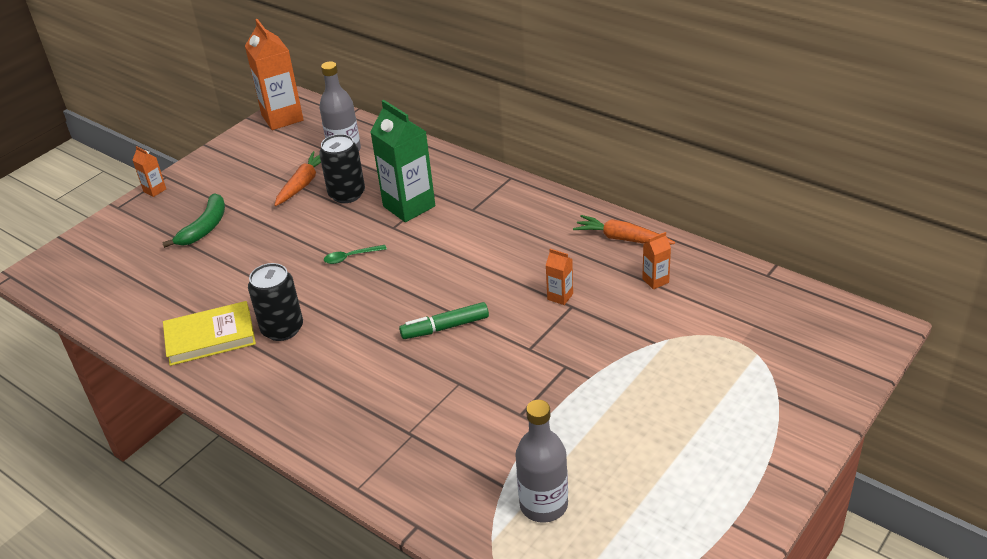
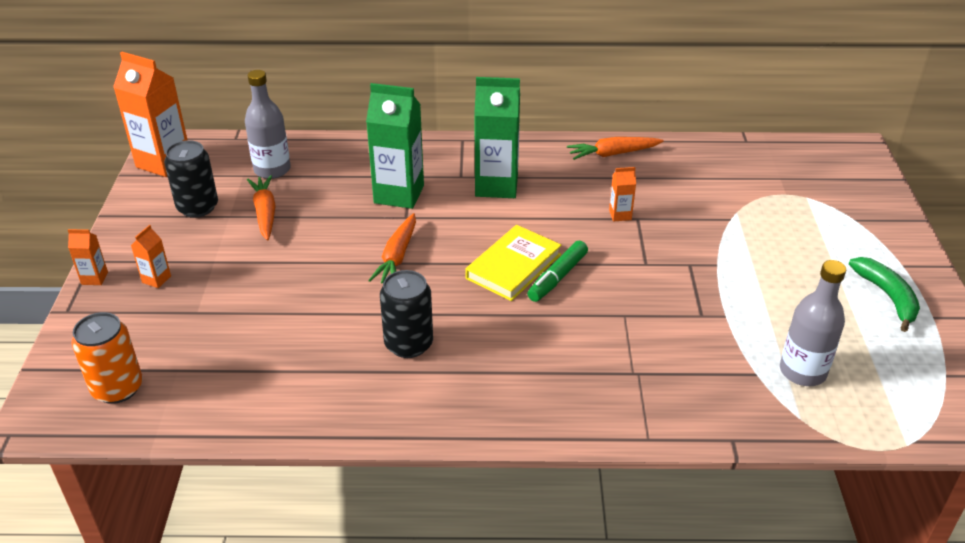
camera: 40 degrees left, 0 degrees up
(89, 274) = (117, 388): none -> orange can
(205, 227) = (204, 290): green banana -> green banana (887, 296)
(210, 337) = (342, 384): yellow book -> yellow book (513, 266)
(347, 194) = (323, 206): black can -> black can (197, 207)
(351, 257) = (397, 256): green spoon -> orange carrot
(490, 229) = (496, 186): none -> green carton
(655, 281) = (676, 175): orange carton -> orange carton (156, 279)

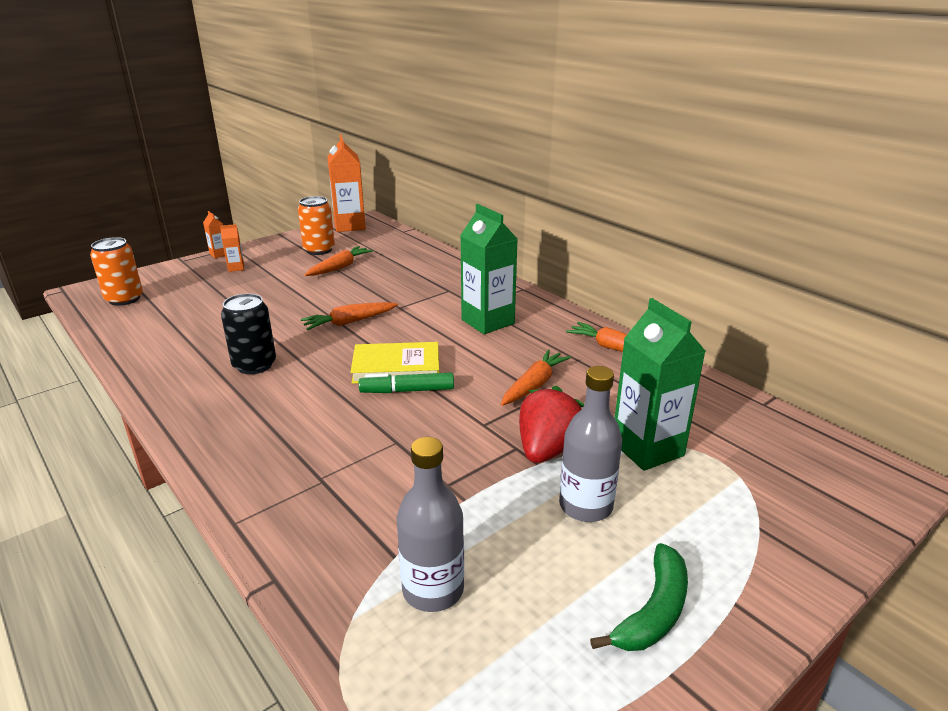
camera: 50 degrees right, 10 degrees down
(197, 207) = (319, 250): black can -> orange can
(272, 170) = (387, 252): grey bottle -> grey bottle (585, 506)
(399, 194) = (421, 295): green carton -> green carton (647, 449)
(620, 215) = (534, 385): orange carton -> orange carrot
(705, 252) = (547, 449): none -> red strawberry

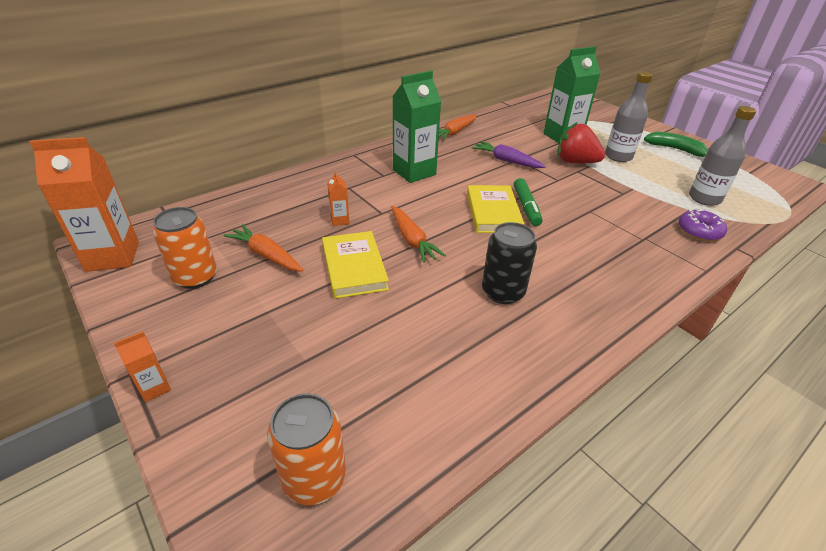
camera: 90 degrees left, 10 degrees up
(236, 268) = (228, 354): orange carton -> orange carton (340, 220)
(314, 299) = (354, 267): none -> yellow book
(327, 546) = (699, 231): none -> purple donut
(534, 385) = (506, 161): orange carrot -> purple carrot

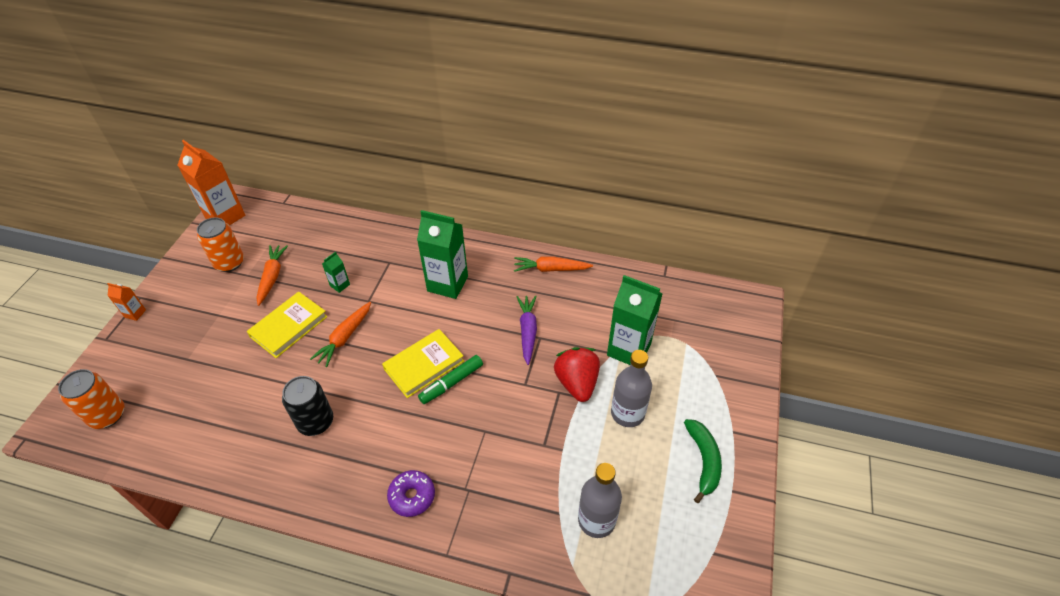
camera: 55 degrees right, 10 degrees up
(340, 220) = (340, 285): orange carton -> green carton
(699, 231) = (517, 532): purple donut -> purple donut (412, 496)

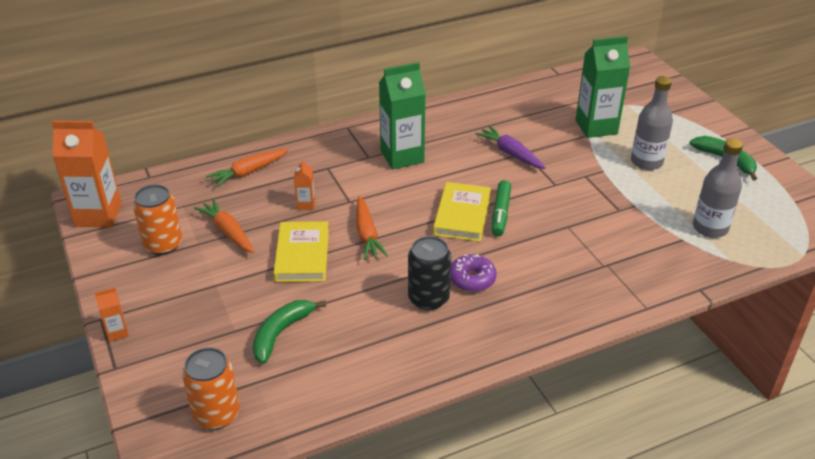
camera: 40 degrees left, 10 degrees down
(205, 381) = (281, 333): none -> green banana
(340, 285) = (306, 204): green carton -> orange carton
(412, 496) = (573, 293): purple donut -> purple donut (472, 279)
(551, 269) = (471, 108): orange carrot -> orange carrot (248, 172)
(577, 383) = (589, 164): red strawberry -> none

